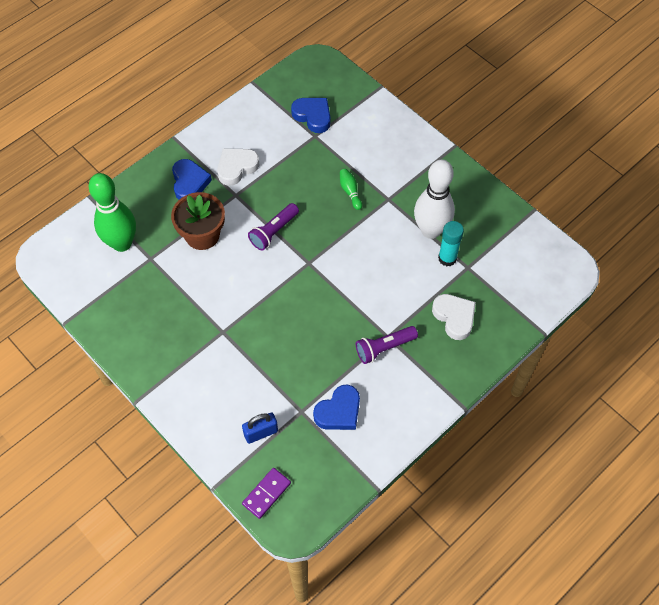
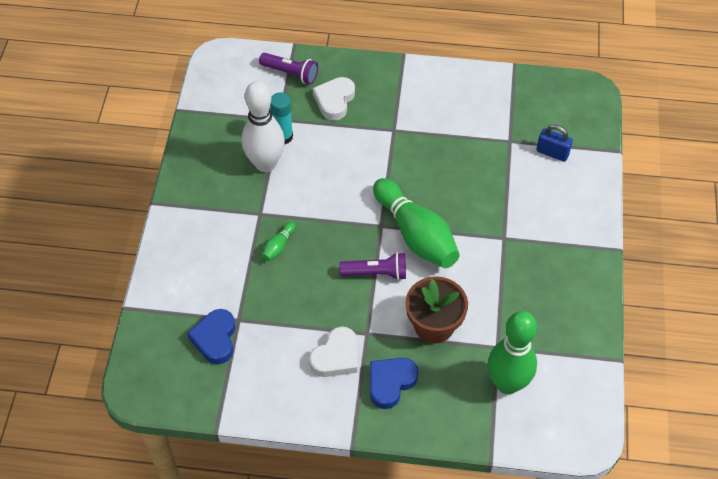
camera: 130 degrees left, 5 degrees down
(236, 168) = (336, 356): white heart -> white heart turned 60 degrees counterclockwise
(266, 493) = (588, 118): purple domino -> none
(280, 278) = (416, 234): none -> green bowling pin
(339, 411) = (485, 119): blue heart -> none
(384, 348) = (406, 126): purple flashlight -> purple flashlight (291, 73)

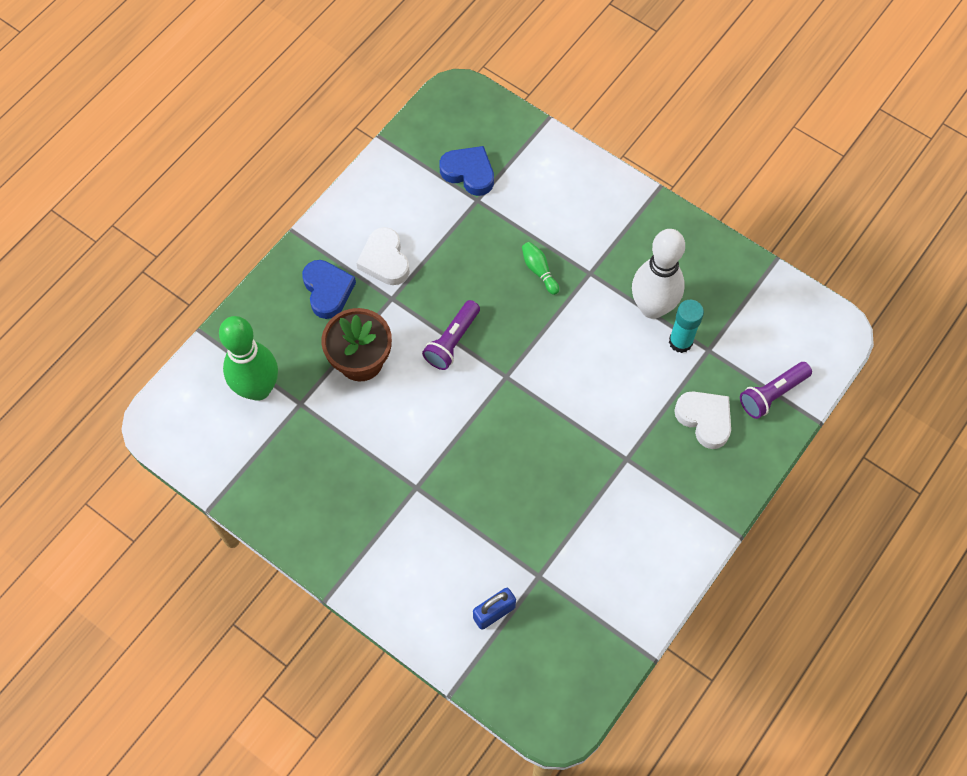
camera: 120 degrees right, 10 degrees up
(416, 234) = (474, 403): green bowling pin -> none

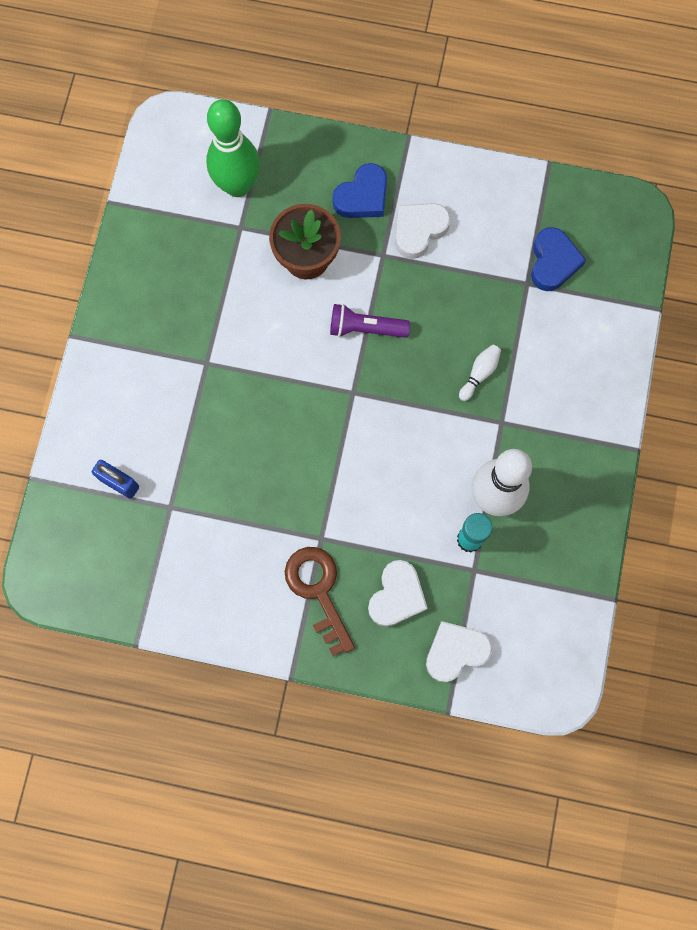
camera: 65 degrees right, 10 degrees up
(539, 271) = (479, 374): green bowling pin -> white bowling pin
(673, 481) = (318, 591): none -> brown key
(772, 394) = (455, 651): purple flashlight -> white heart

